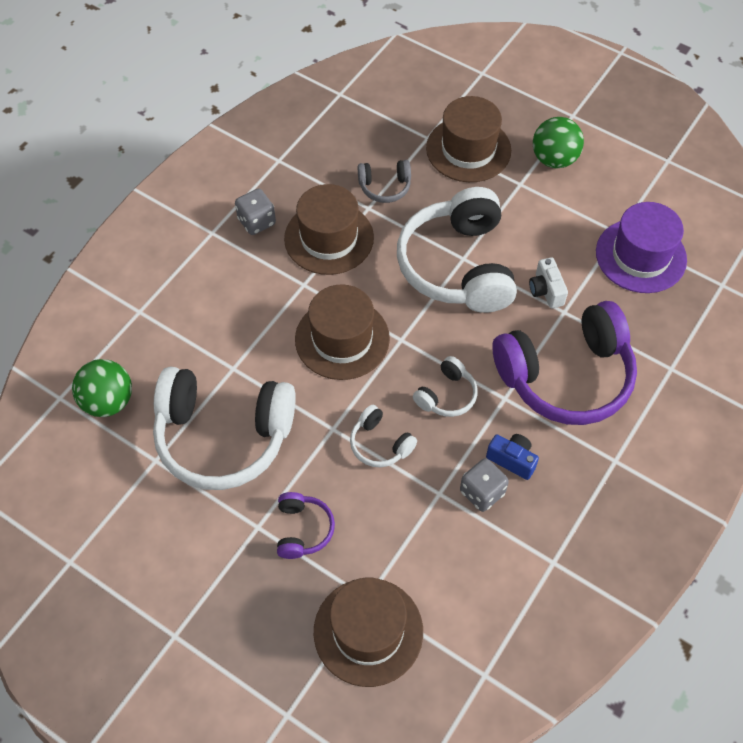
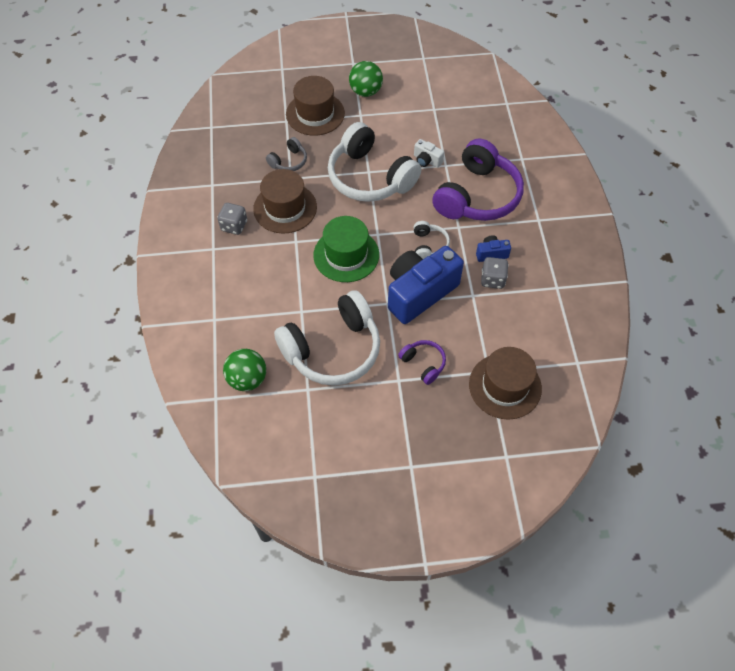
camera: 40 degrees left, 0 degrees up
(342, 339) = (346, 255): brown hat -> green hat
(380, 444) = (419, 293): white headphones -> blue camera
(641, 256) = (456, 113): purple hat -> none

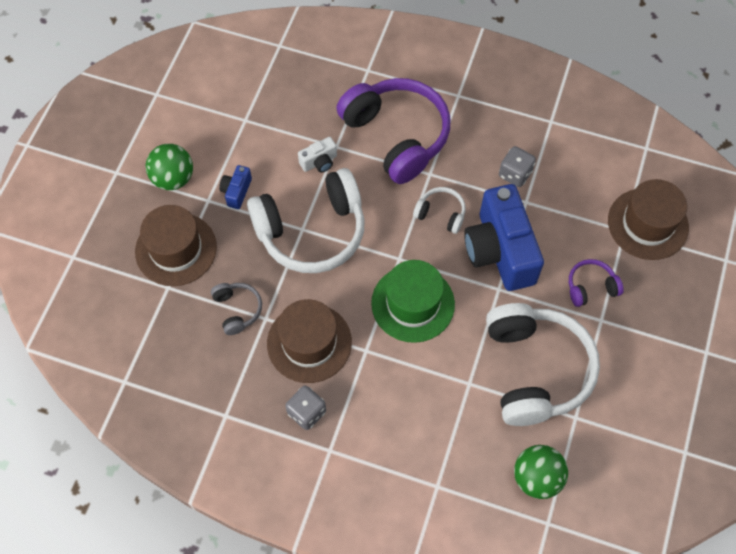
camera: 65 degrees left, 5 degrees up
(491, 254) = (481, 159): blue camera -> blue camera (236, 192)

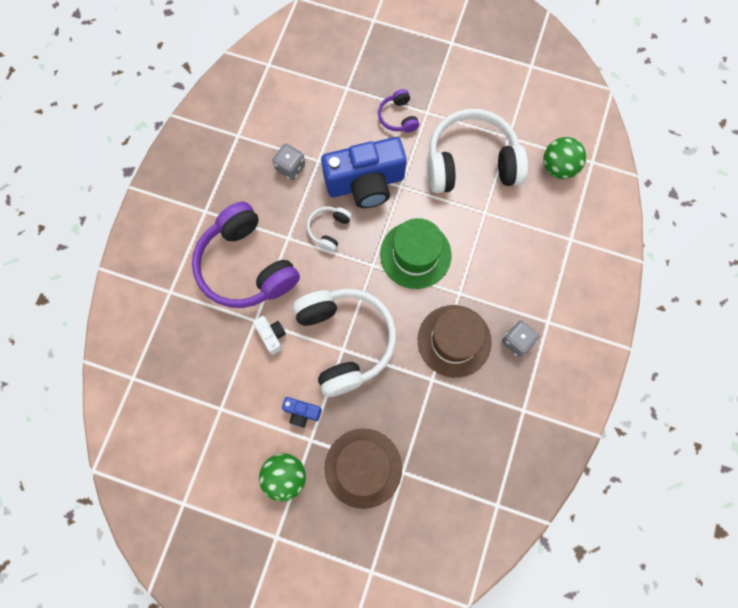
camera: 90 degrees left, 10 degrees up
(237, 310) = (424, 405): grey headphones -> none
(396, 136) = (246, 266): purple headphones -> purple headphones turned 90 degrees counterclockwise
(647, 224) = (341, 70): brown hat -> none

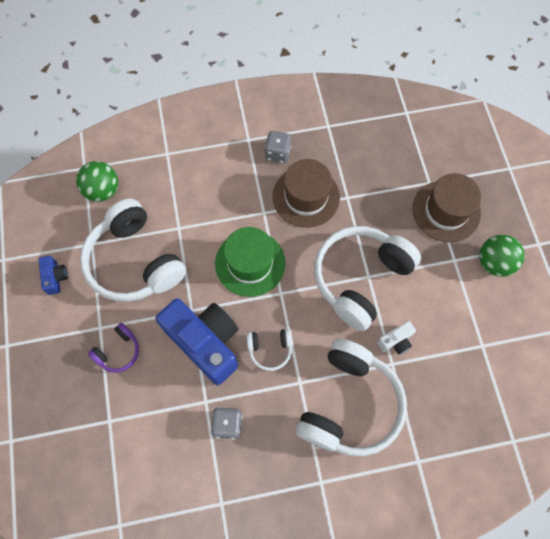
camera: 120 degrees left, 5 degrees down
(246, 266) = (349, 404): purple headphones -> white headphones
(271, 336) = (395, 341): white camera -> white camera turned 150 degrees counterclockwise
(302, 413) = (439, 278): blue camera -> blue camera (56, 278)

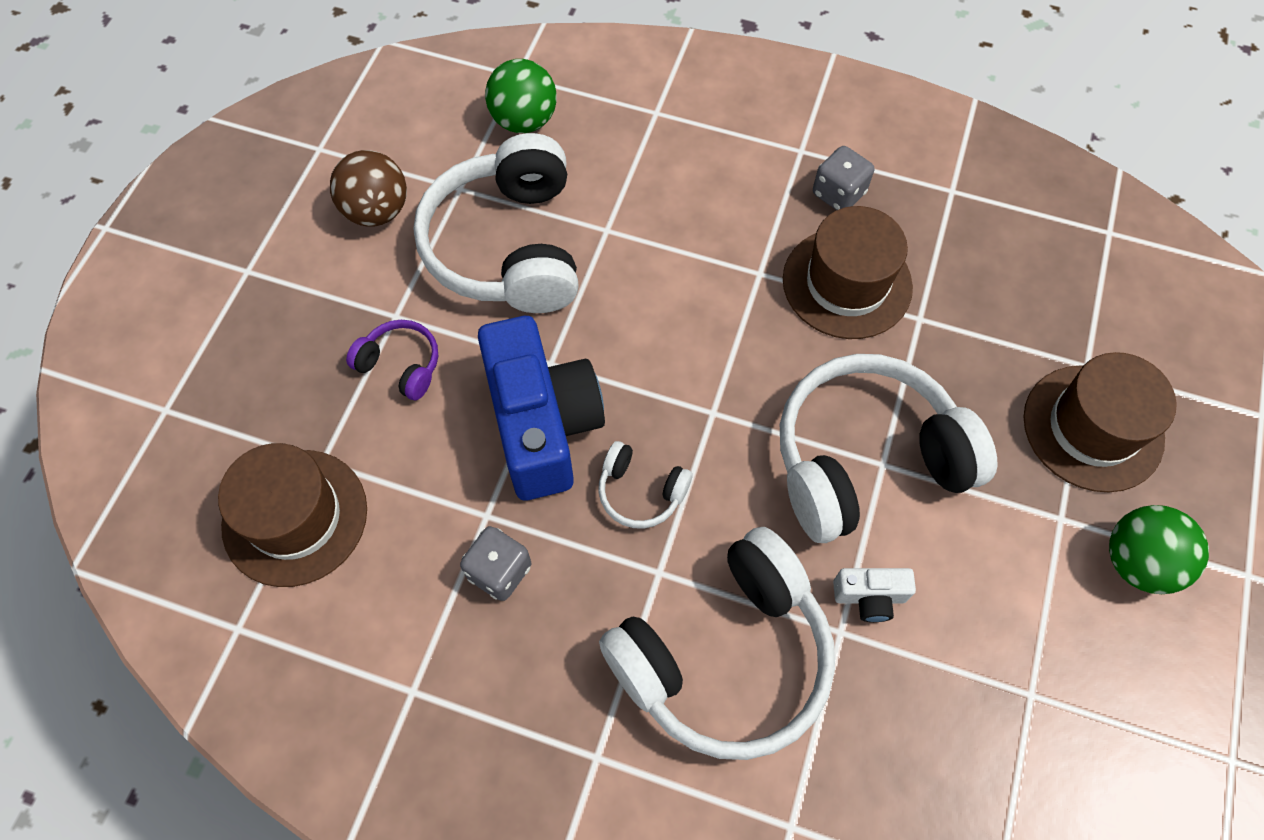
camera: 30 degrees right, 5 degrees down
(56, 278) = (377, 211): blue camera -> brown ball
(113, 455) = (295, 517): none -> brown hat
(118, 351) = (400, 365): purple headphones -> purple headphones turned 135 degrees counterclockwise
(250, 263) = (689, 340): green hat -> none

